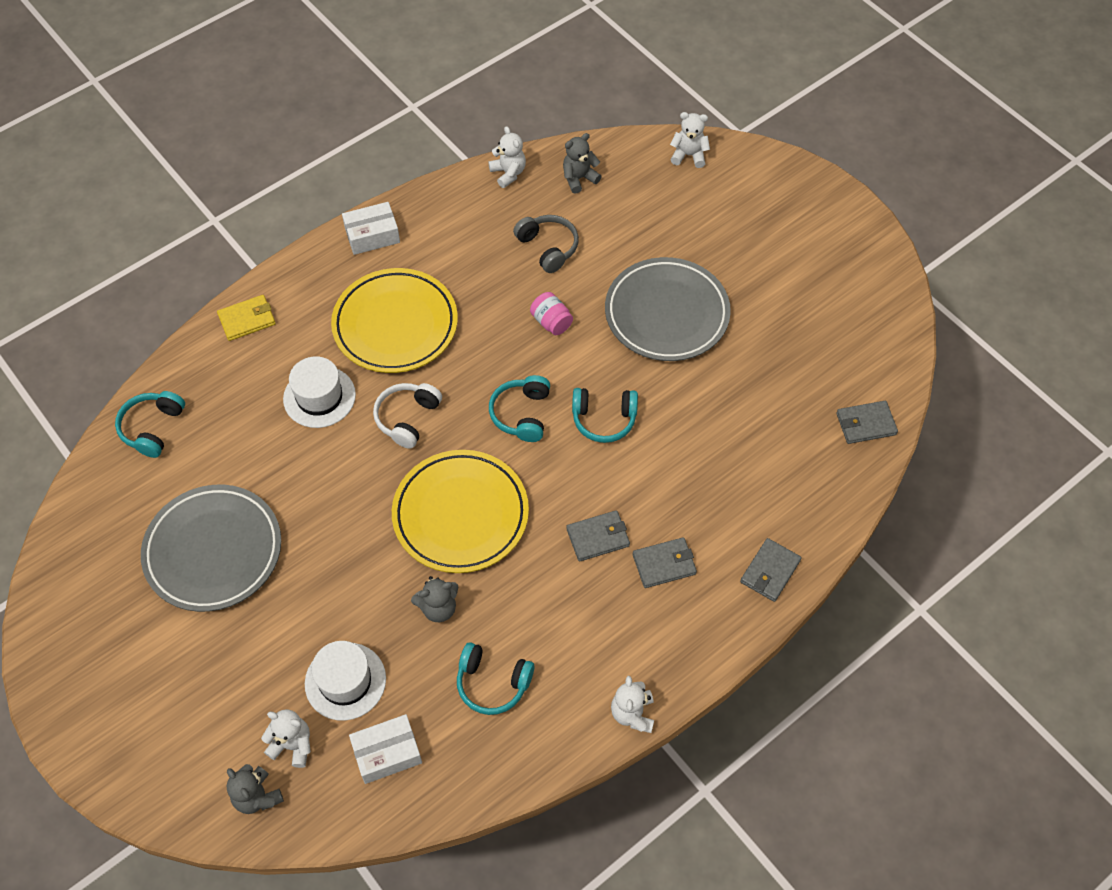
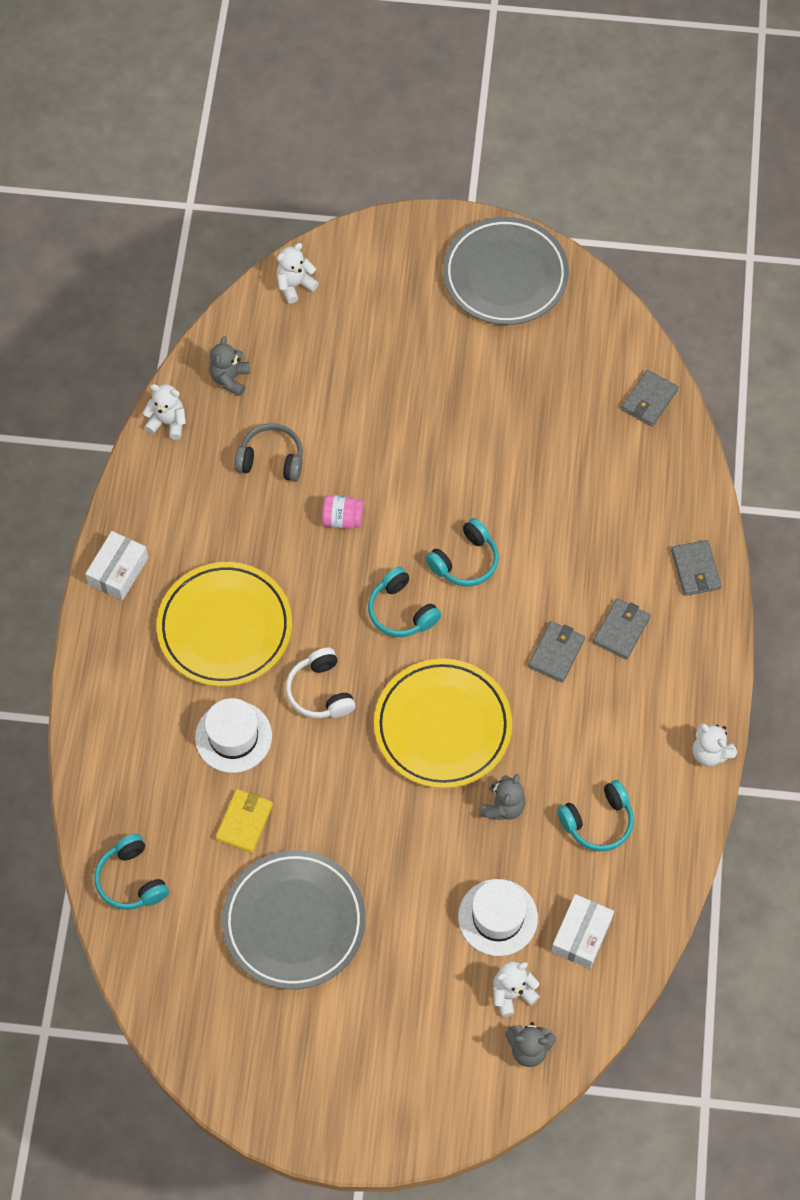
camera: 45 degrees left, 5 degrees up
(247, 319) = (100, 729): yellow wallet -> yellow wallet (244, 822)
(666, 314) = (421, 436): grey plate -> grey plate (505, 275)

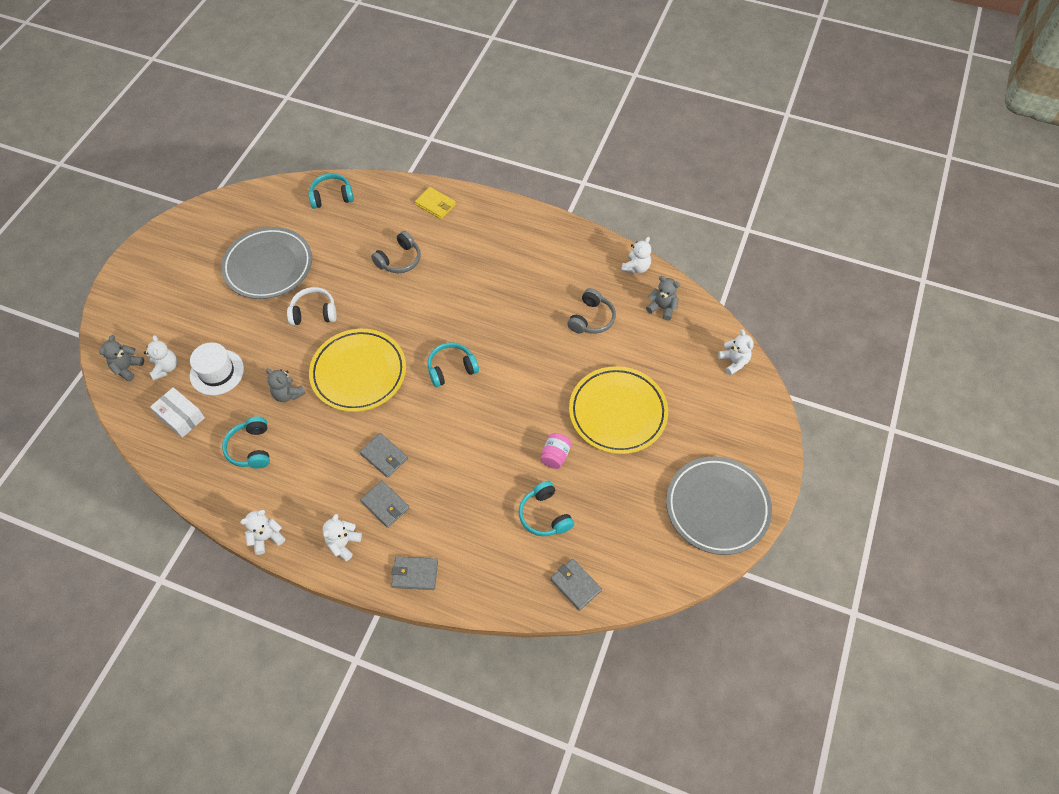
camera: 105 degrees right, 5 degrees down
(118, 571) = (534, 224): white box -> none
(225, 627) = (475, 270): yellow plate -> yellow plate (617, 412)
(233, 736) = (399, 260): white hat -> grey headphones
(244, 822) = (342, 255): yellow wallet -> yellow wallet (435, 204)
(320, 692) = (411, 310): white headphones -> white headphones (314, 312)
(342, 519) = (533, 350): pink jar -> pink jar (555, 456)
(465, 561) = (476, 416): turquoise headphones -> turquoise headphones (544, 515)
(686, 661) = (343, 543): none -> white teddy bear

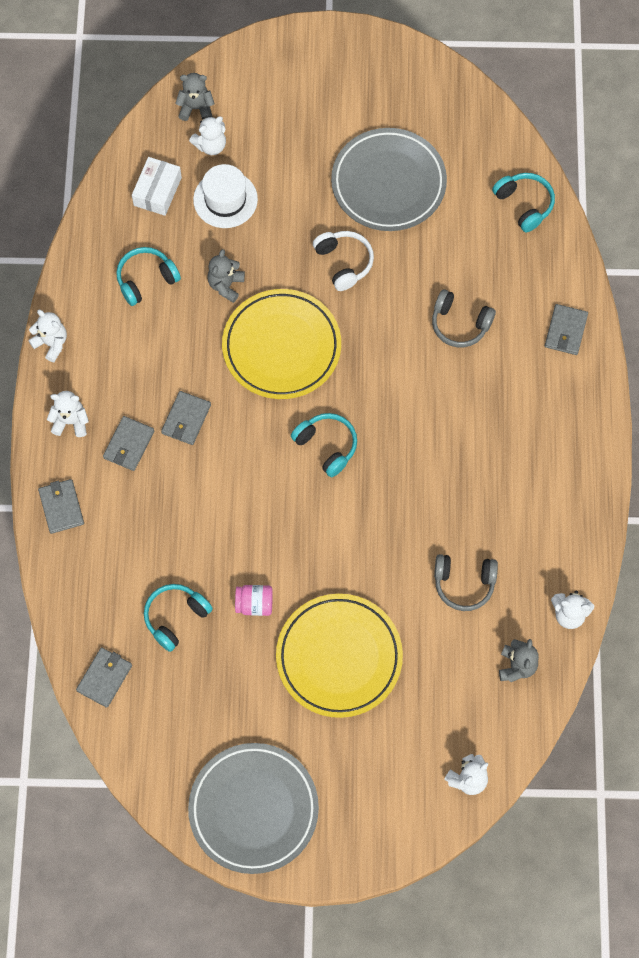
camera: 70 degrees right, 10 degrees up
(435, 204) = (565, 331): yellow wallet -> grey wallet

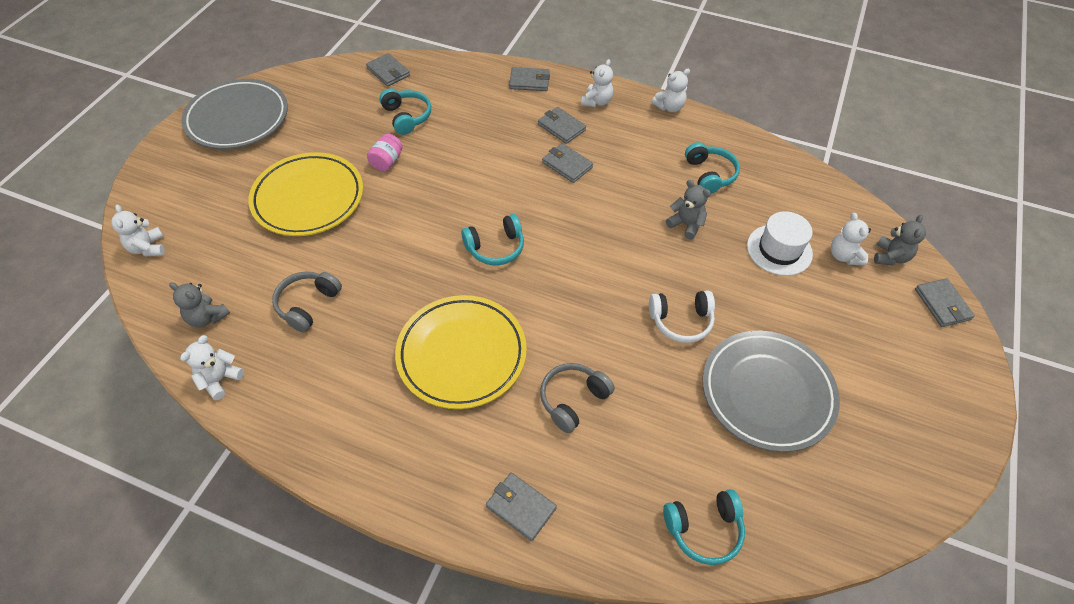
camera: 110 degrees right, 15 degrees down
(157, 191) = (799, 205): white box -> none
(237, 64) = (942, 304): none -> grey wallet
(281, 347) = (607, 245): yellow plate -> yellow plate (461, 354)

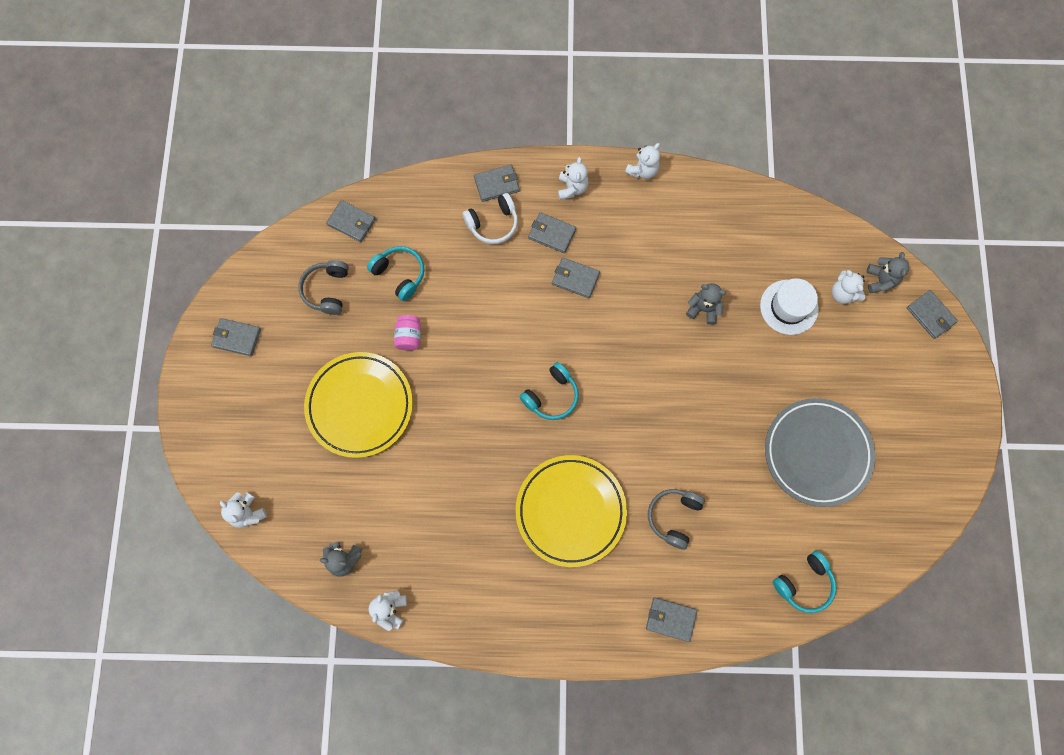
camera: 20 degrees left, 20 degrees up
(238, 119) = (237, 338): grey plate -> grey wallet
(307, 305) = (421, 514): grey headphones -> grey headphones (327, 290)
(681, 321) = (731, 411): white headphones -> white headphones (493, 224)
(709, 174) = (705, 243): turquoise headphones -> none

